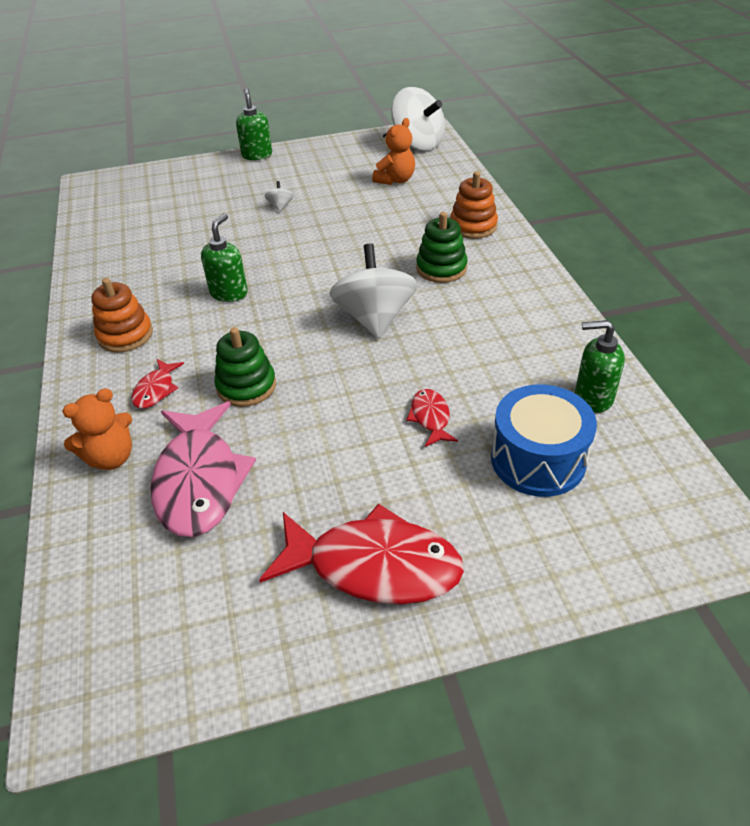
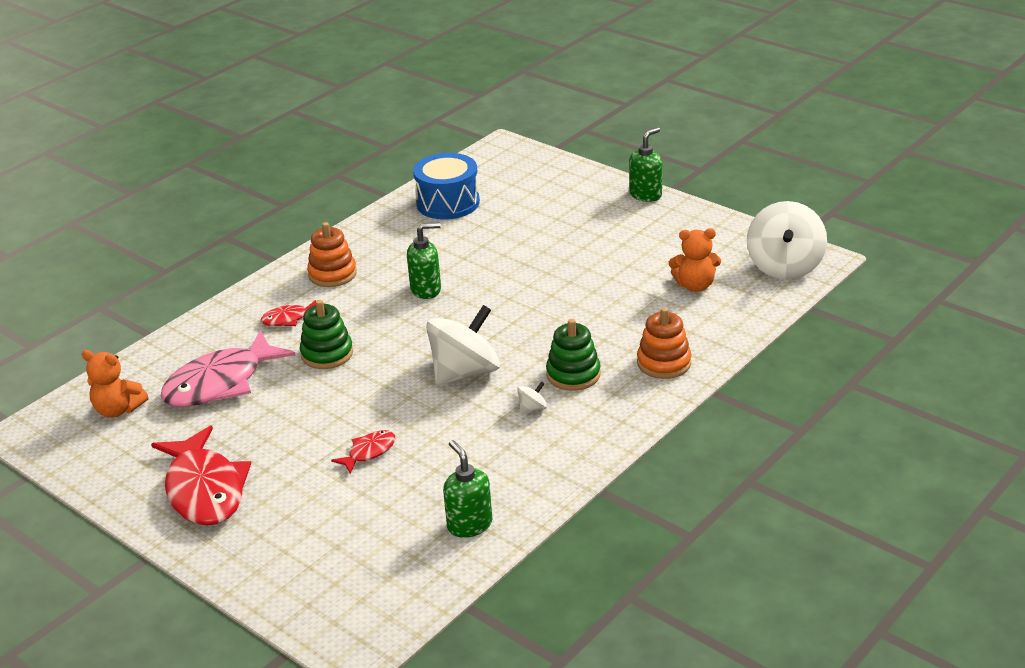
camera: 55 degrees right, 10 degrees down
(111, 457) = (211, 338): orange teddy bear -> orange teddy bear (118, 410)
(280, 206) = (575, 249): white spinning top -> white spinning top (532, 408)
(538, 459) = (368, 522): blue drum -> blue drum (448, 203)

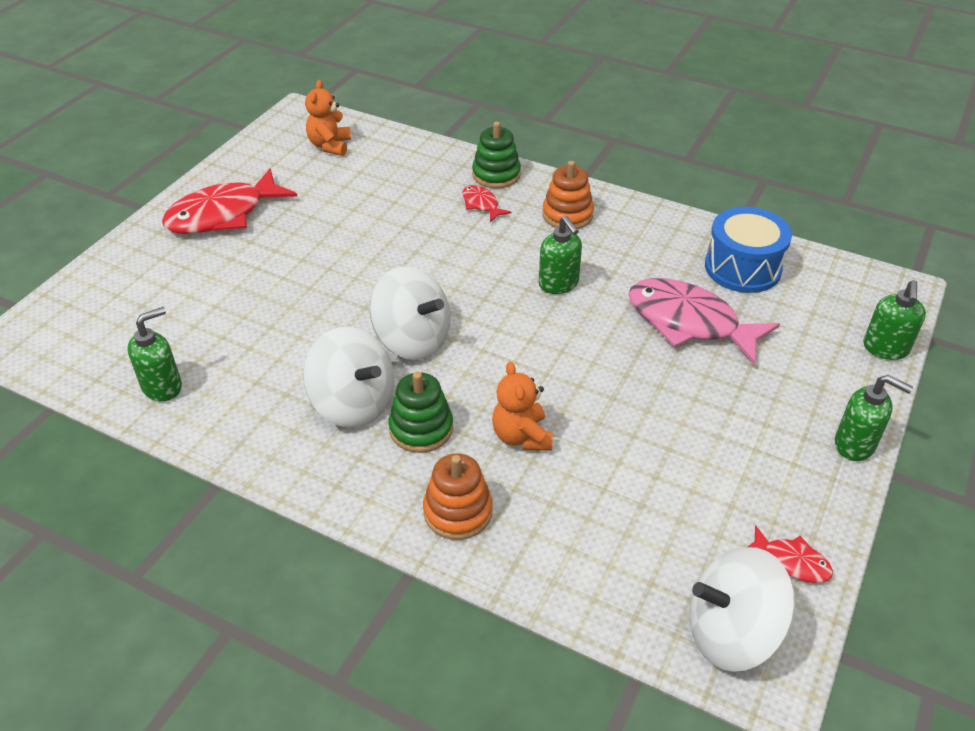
camera: 75 degrees right, 10 degrees up
(221, 383) = (373, 188): pink fish -> pink fish (689, 322)
(327, 354) = (428, 240): green stacking toy -> green stacking toy (496, 175)
(369, 452) = (275, 298): red fish -> red fish (791, 561)
(532, 408) = (353, 404): white spinning top -> white spinning top, size x2.47
(561, 165) = (885, 349): none -> green soap dispenser
(695, 285) = (643, 526): orange teddy bear -> orange teddy bear (521, 436)

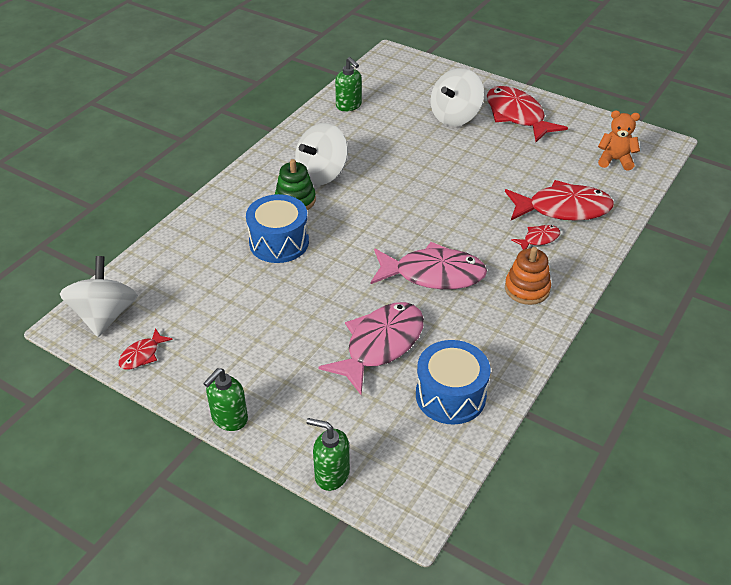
camera: 95 degrees right, 0 degrees up
(412, 340) = (377, 198): white spinning top -> white spinning top (455, 116)
(424, 186) = (563, 209): none -> red fish
(458, 511) = (227, 212): orange stacking toy -> none
(496, 175) = (584, 250): green stacking toy -> none
(521, 436) = (279, 242): orange teddy bear -> blue drum
(559, 284) = (433, 274): green soap dispenser -> pink fish

